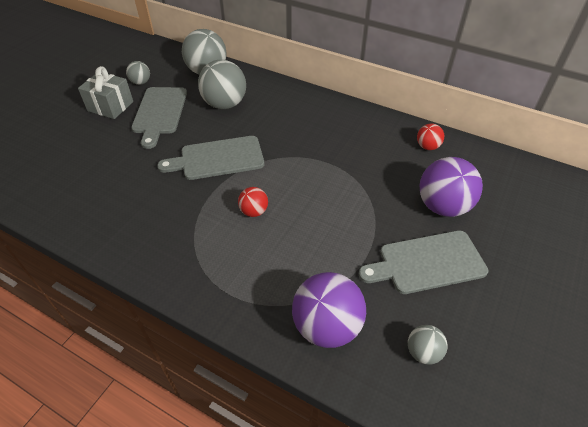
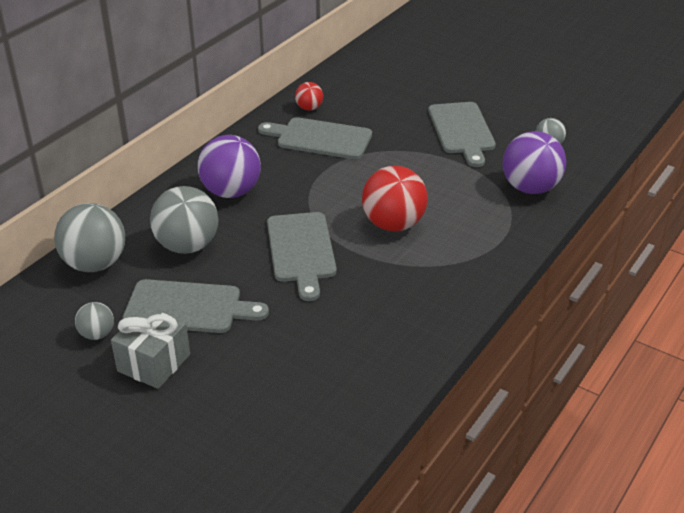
camera: 85 degrees left, 10 degrees down
(254, 211) = (393, 224): red ball -> red ball, size x1.95
(379, 157) = (320, 138): none -> grey cutting board
(443, 206) = (395, 113): purple ball -> purple ball (231, 192)

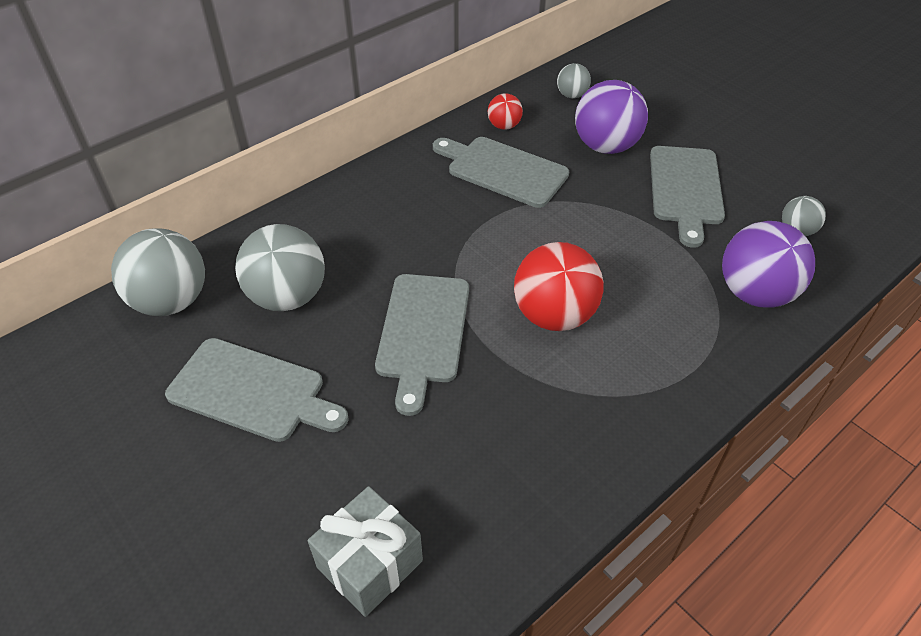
camera: 15 degrees right, 10 degrees up
(97, 334) = (128, 408): grey ball -> grey ball (572, 95)
(154, 363) = (176, 470): grey gift -> grey gift (370, 564)
(231, 192) = (369, 228): purple ball -> purple ball (606, 146)

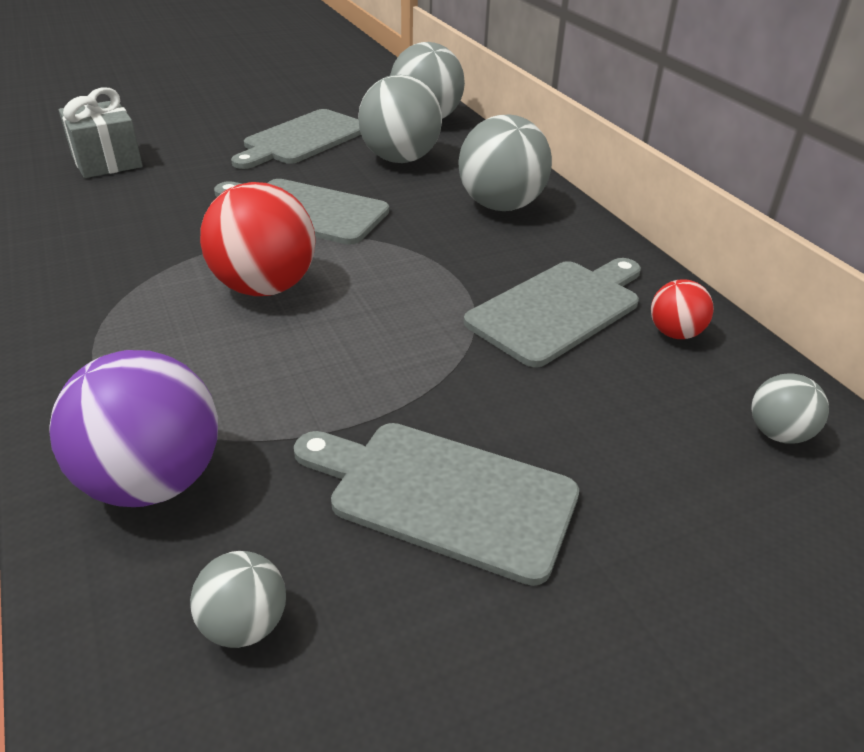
camera: 105 degrees right, 10 degrees down
(366, 215) = (501, 206): none -> grey ball
(606, 146) = (600, 430): purple ball -> none

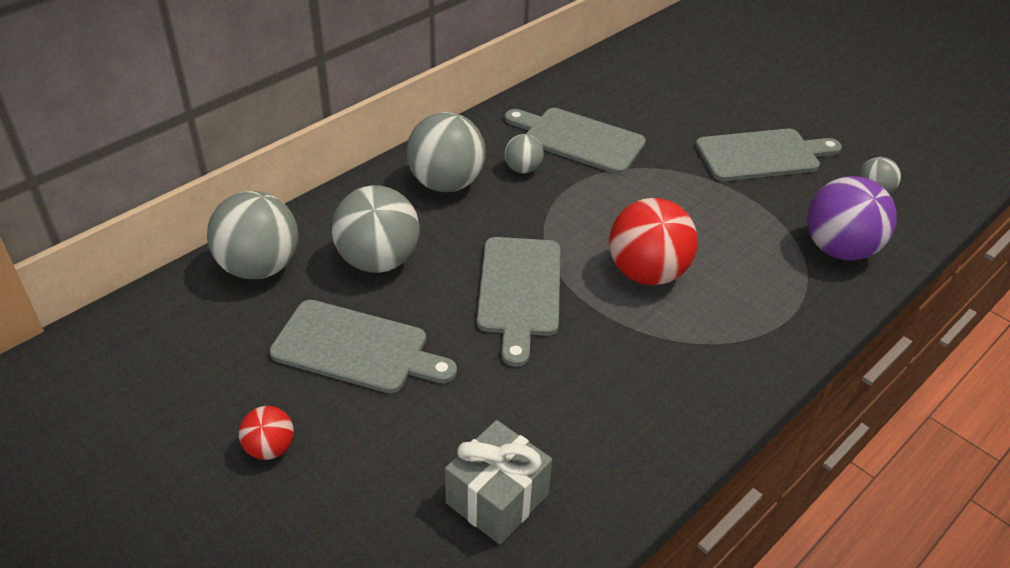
camera: 110 degrees left, 5 degrees up
(443, 496) = (762, 155): grey cutting board -> grey cutting board turned 105 degrees counterclockwise
(674, 333) = (574, 98): red ball -> red ball (270, 448)
(778, 433) = (638, 68): grey ball -> grey ball (523, 169)

